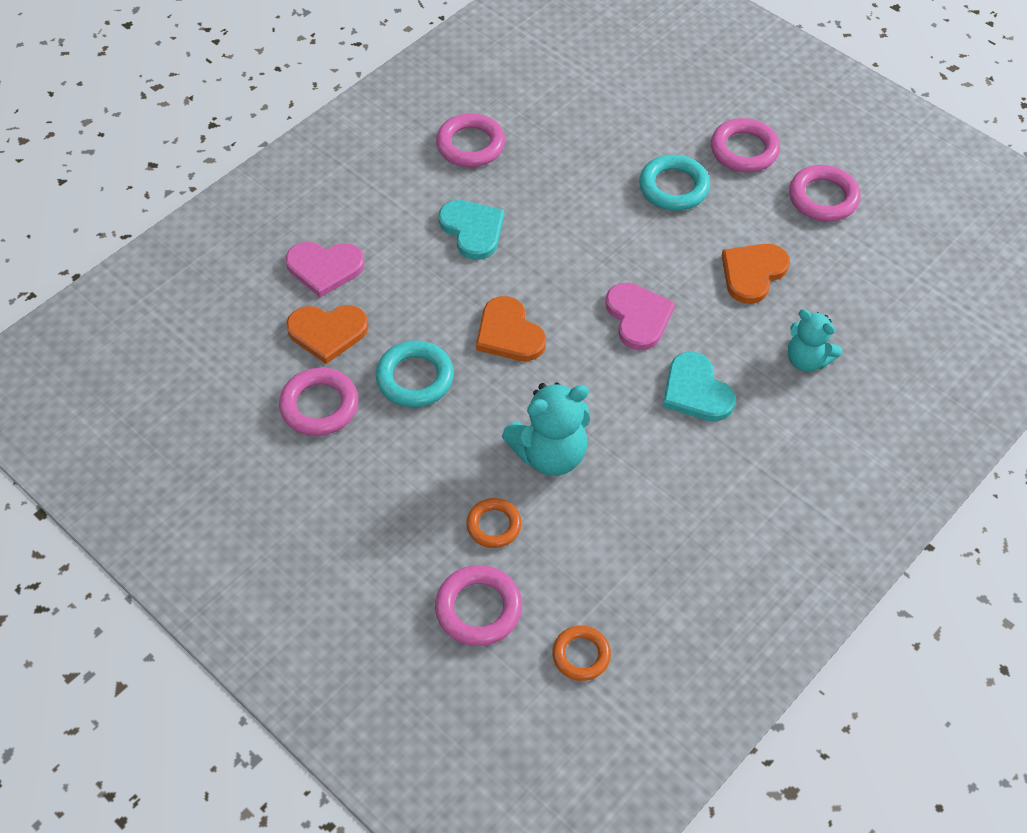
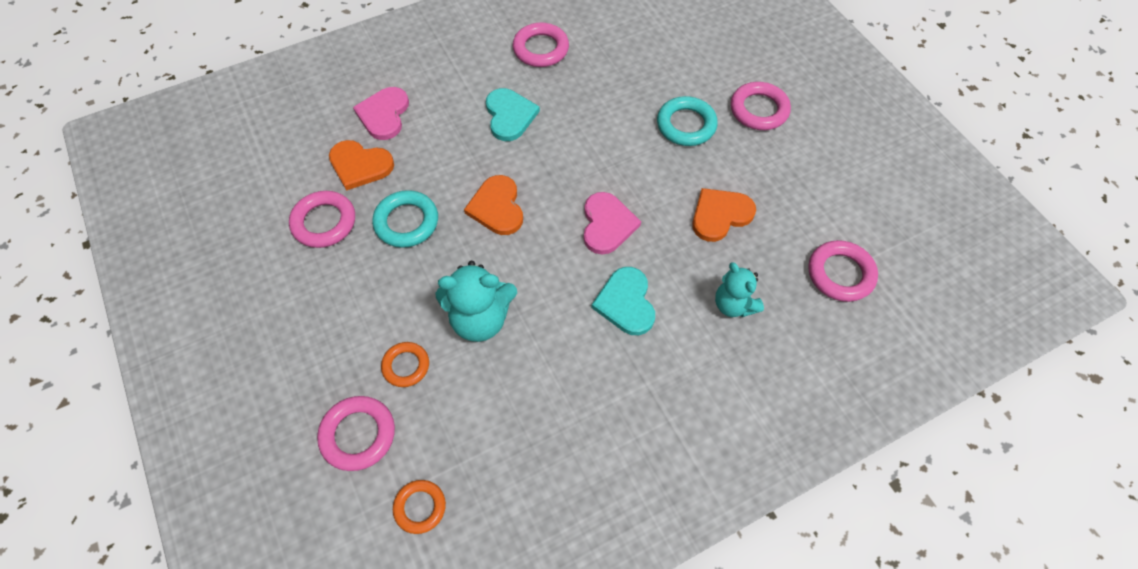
camera: 20 degrees right, 5 degrees up
(324, 268) = (384, 114): pink heart -> pink heart turned 75 degrees clockwise
(823, 198) = (809, 168): pink ring -> pink ring (840, 274)

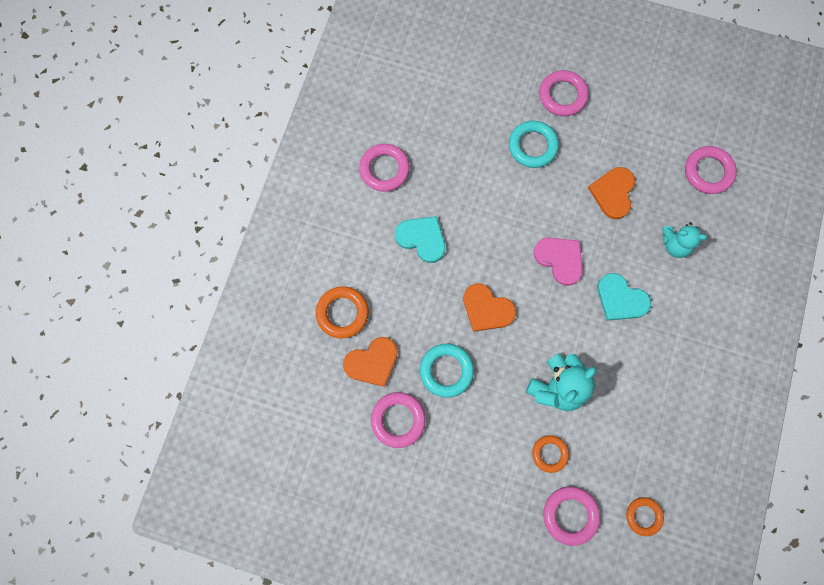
camera: 45 degrees left, 15 degrees up
(384, 114) = (342, 313): pink heart -> orange ring

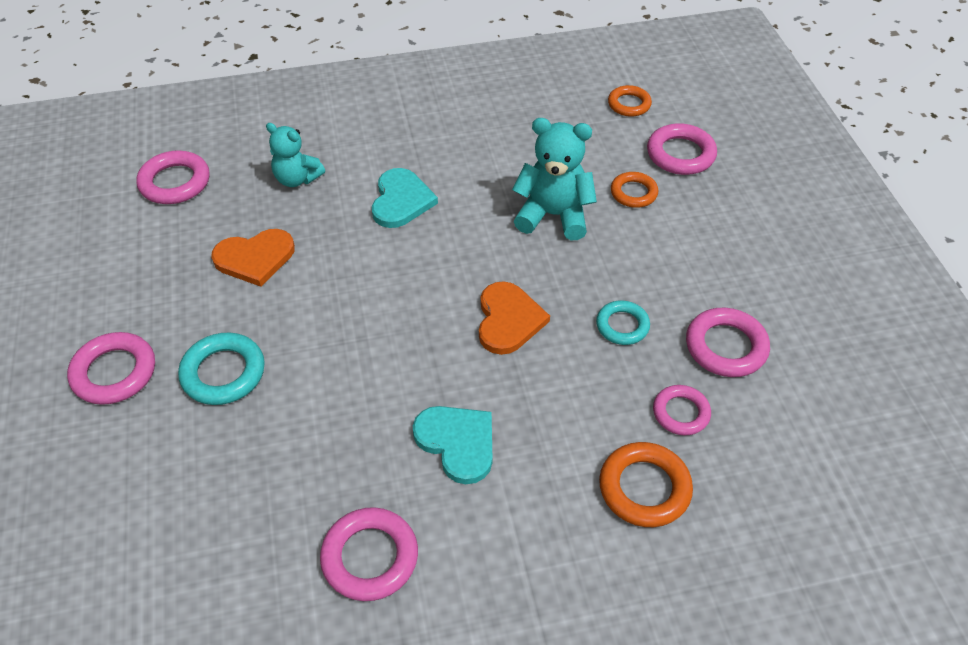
camera: 120 degrees left, 25 degrees down
(372, 362) = (681, 413): orange heart -> pink ring
(422, 238) = (457, 442): turquoise heart -> turquoise heart turned 135 degrees clockwise
(446, 371) = (622, 326): turquoise ring -> turquoise ring, size x0.66
(560, 259) = (386, 274): pink heart -> none
(675, 245) = (297, 179): turquoise teddy bear -> turquoise teddy bear turned 135 degrees clockwise

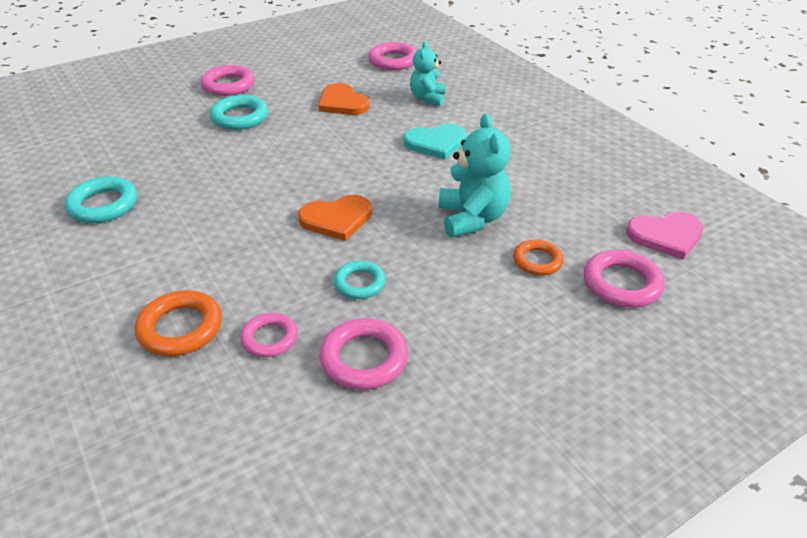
camera: 70 degrees right, 10 degrees down
(370, 557) = (103, 205): pink ring -> turquoise ring
(457, 442) = (206, 220): turquoise heart -> none
(629, 104) = (666, 236): orange ring -> pink heart

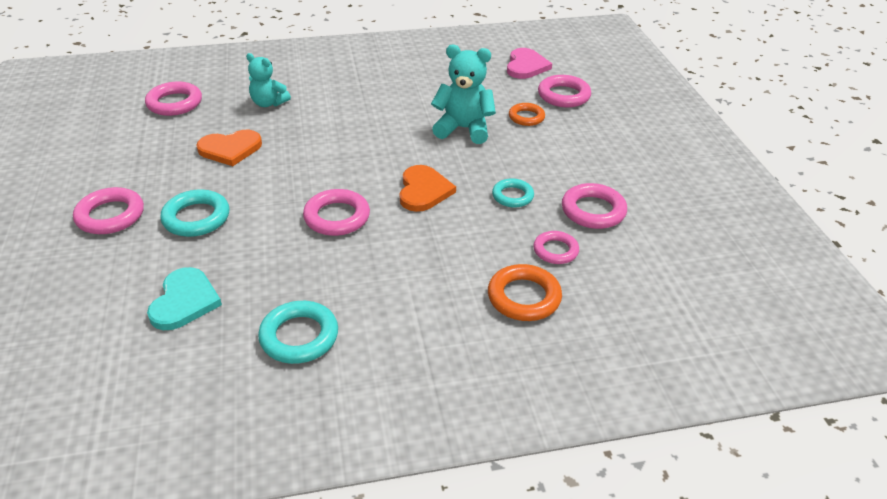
camera: 70 degrees left, 0 degrees up
(269, 180) = (337, 217): none -> pink ring
(436, 143) = (347, 118): turquoise heart -> turquoise heart (184, 301)

